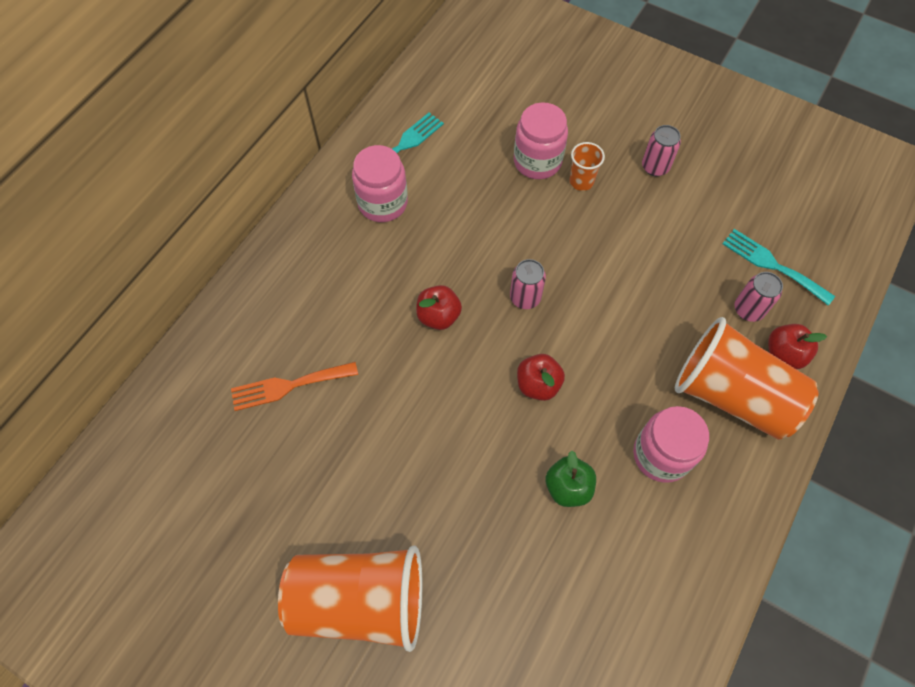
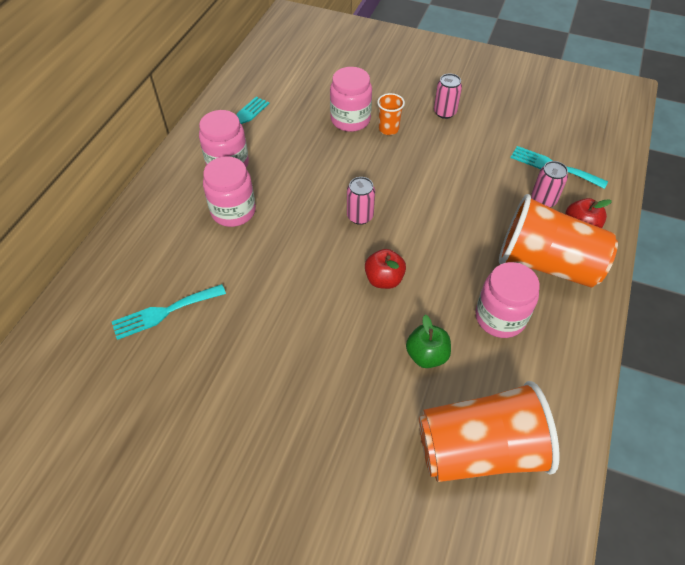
camera: 10 degrees left, 10 degrees down
(288, 386) = (164, 312): orange fork -> turquoise fork
(360, 600) = (256, 482): orange cup -> orange cup (479, 449)
(380, 268) = (233, 211): none -> pink jar
(438, 316) = (289, 240): red apple -> none

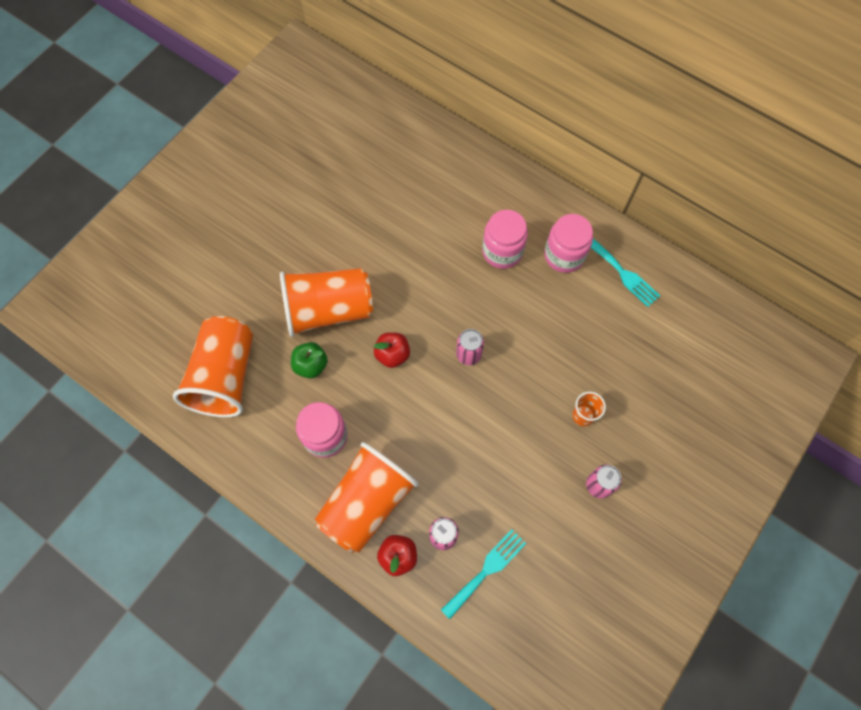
camera: 105 degrees right, 15 degrees up
(164, 312) = (410, 190): turquoise fork -> none
(350, 119) = (606, 381): pink jar -> none
(351, 357) = (328, 310): none -> orange cup

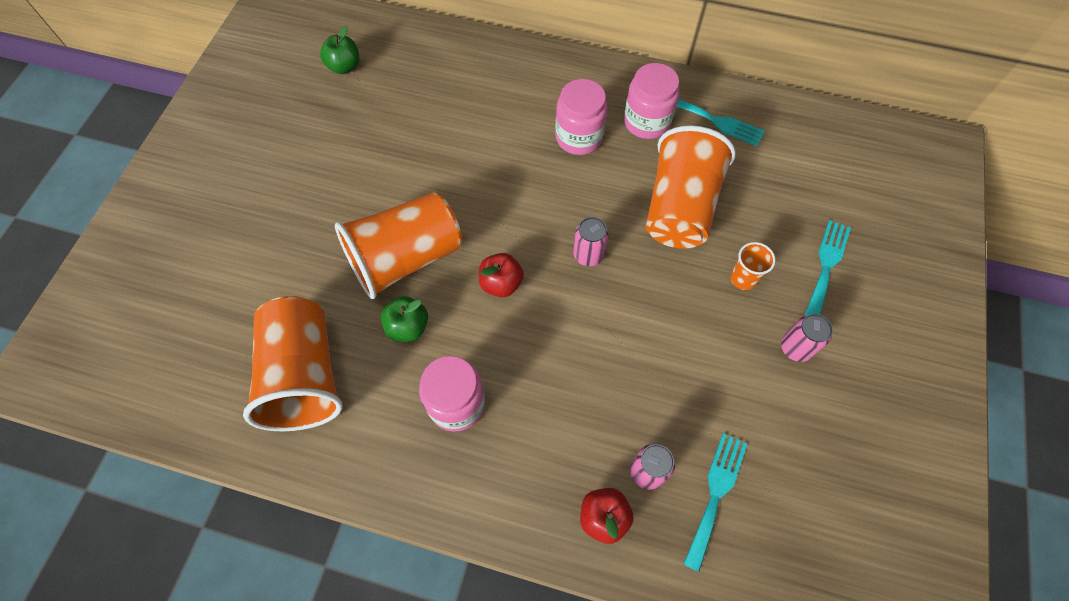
camera: 20 degrees left, 5 degrees down
(337, 128) = (344, 67): none -> green apple
(367, 502) = (539, 465): orange cup -> orange cup (679, 207)
(656, 428) = (826, 265): none -> turquoise fork

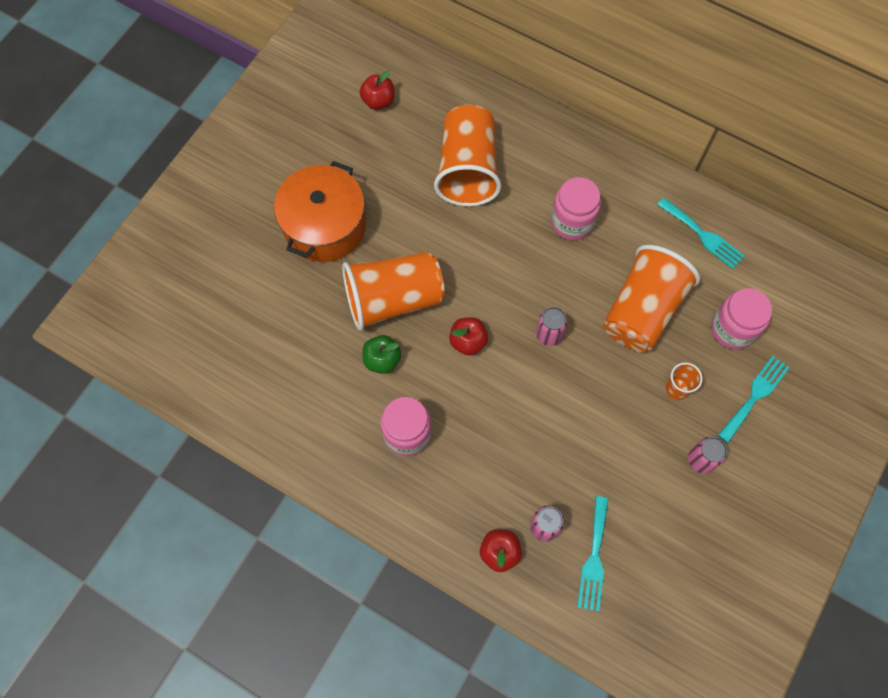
camera: 15 degrees right, 5 degrees up
(304, 375) = (291, 379): orange cup -> orange cup (467, 169)
(311, 200) = (324, 226): none -> orange pot
(344, 67) = (378, 101): green apple -> red apple
(646, 122) = (638, 221): pink jar -> pink jar (732, 329)
(716, 493) = (594, 558): turquoise fork -> turquoise fork turned 150 degrees clockwise

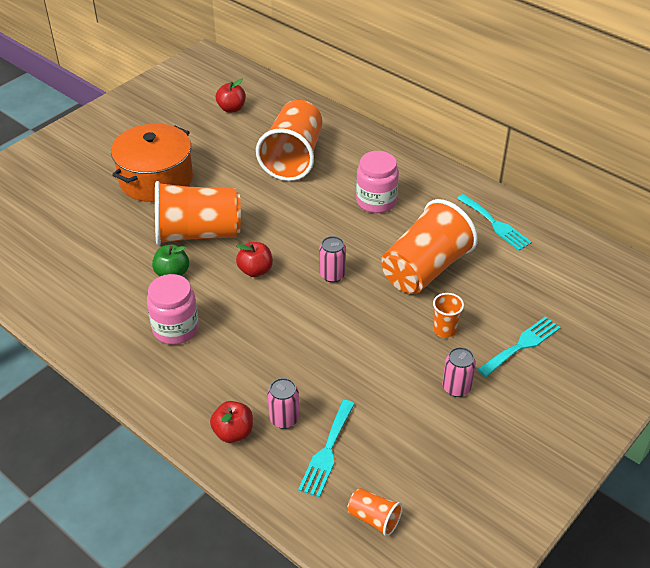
camera: 10 degrees right, 25 degrees down
(653, 625) = (374, 518): none -> orange cup
(732, 329) = (509, 293): pink jar -> none

